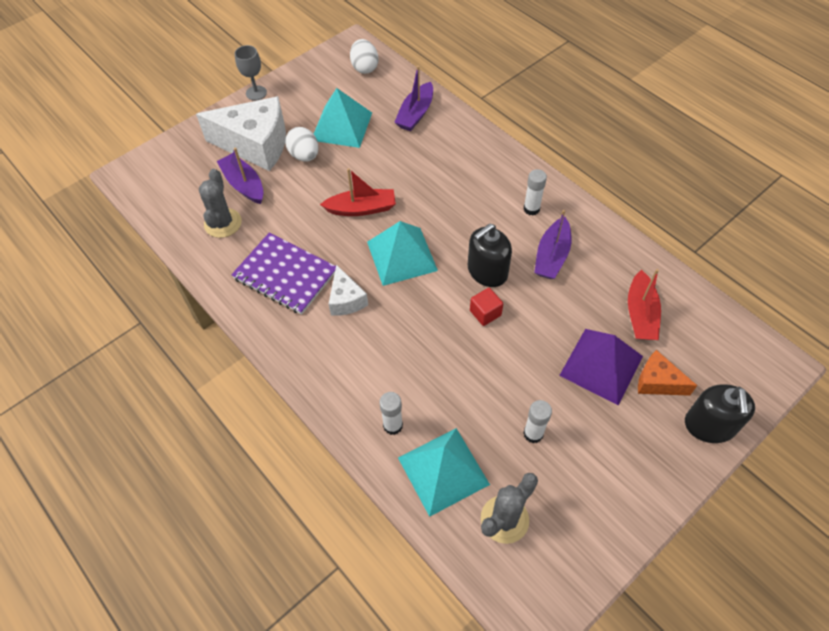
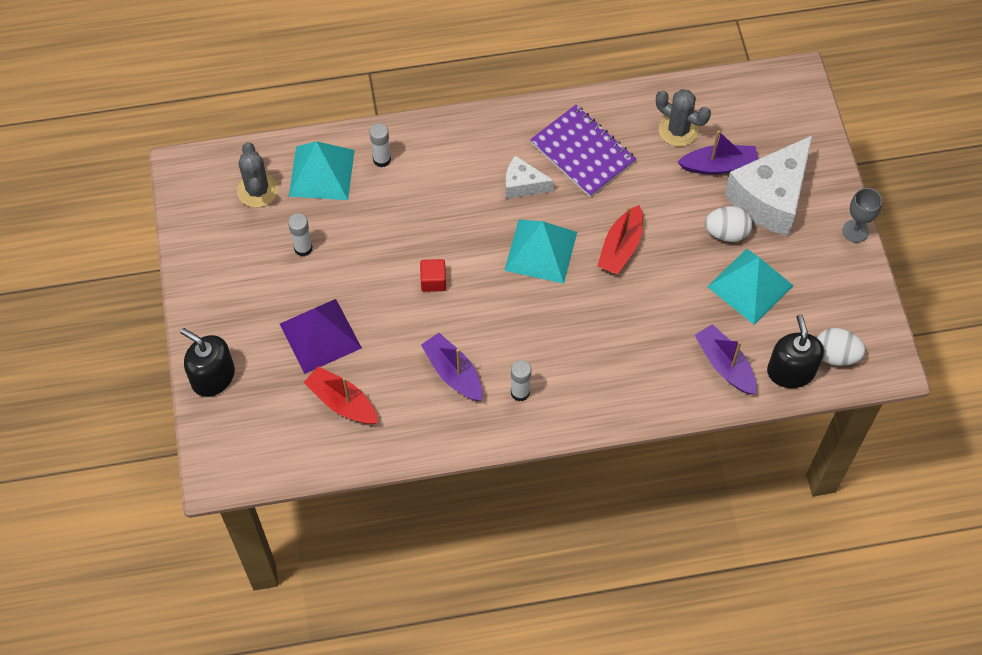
camera: 120 degrees right, 5 degrees up
(285, 275) = (582, 152): purple notebook -> purple notebook turned 75 degrees clockwise
(487, 271) = (475, 309): black soap dispenser -> black soap dispenser (791, 371)
(657, 382) = (274, 367): orange cheese -> none

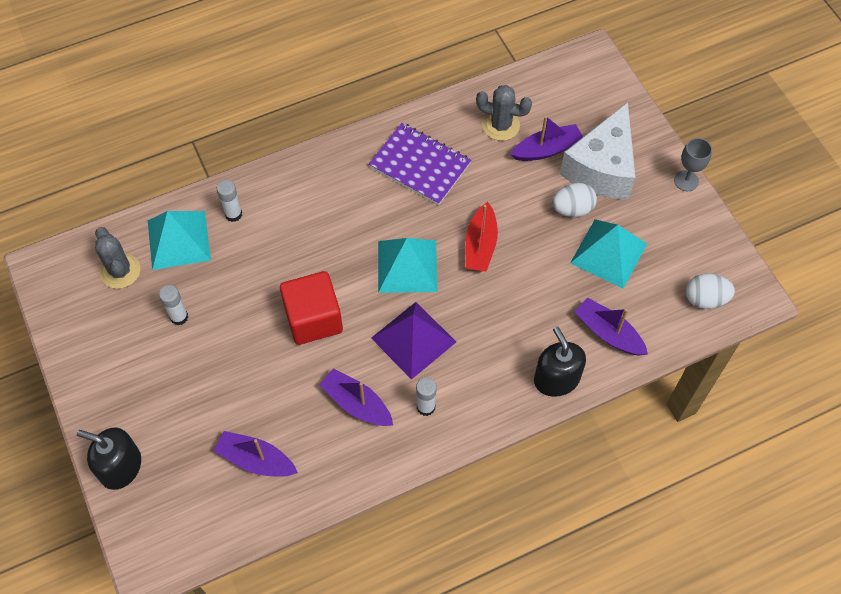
camera: 15 degrees left, 0 degrees up
(320, 335) = (217, 399): purple pyramid -> purple pyramid (413, 339)
(342, 402) = (256, 460): red boat -> purple boat
(433, 281) = (313, 319): red cube -> red cube, size x2.06
(523, 185) = (373, 208): white cheese -> none
(791, 371) = (670, 324): black soap dispenser -> black soap dispenser (556, 379)

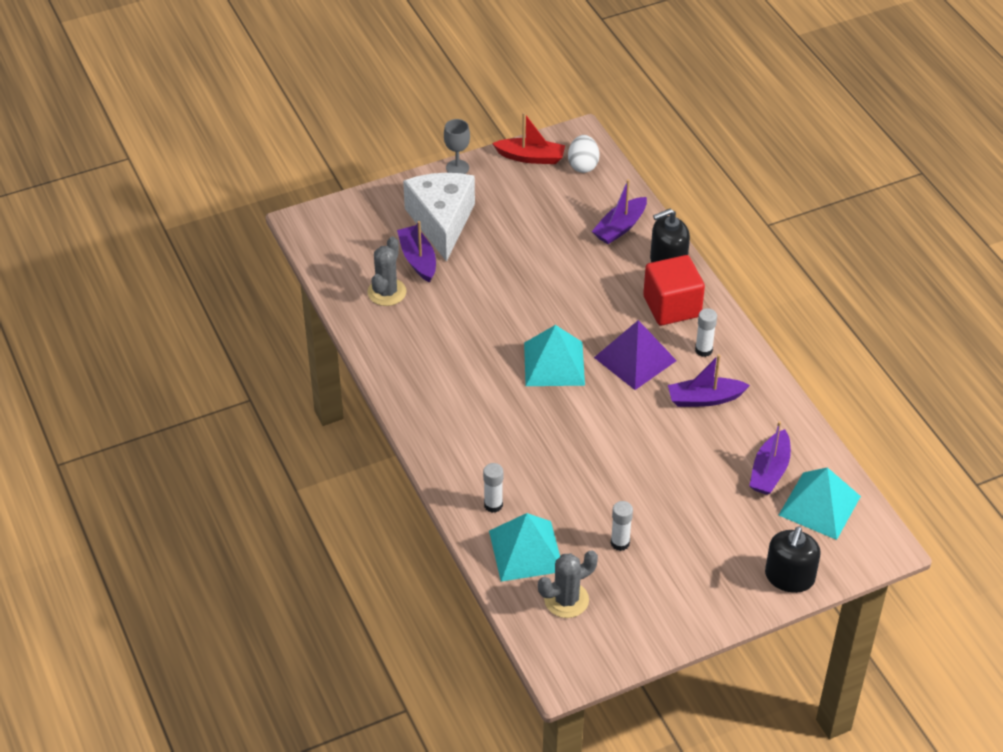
camera: 90 degrees left, 15 degrees down
(313, 319) = (616, 433): red cube -> red cube (672, 306)
(357, 404) = (705, 399): purple boat -> purple boat turned 45 degrees clockwise
(420, 165) = (434, 354): purple notebook -> none
(480, 245) = (529, 310): red boat -> red boat (531, 157)
(572, 209) = (488, 244): white egg -> none
(602, 168) = (441, 222): white cheese -> white cheese turned 120 degrees counterclockwise
(608, 253) = (537, 223): turquoise pyramid -> turquoise pyramid (819, 505)

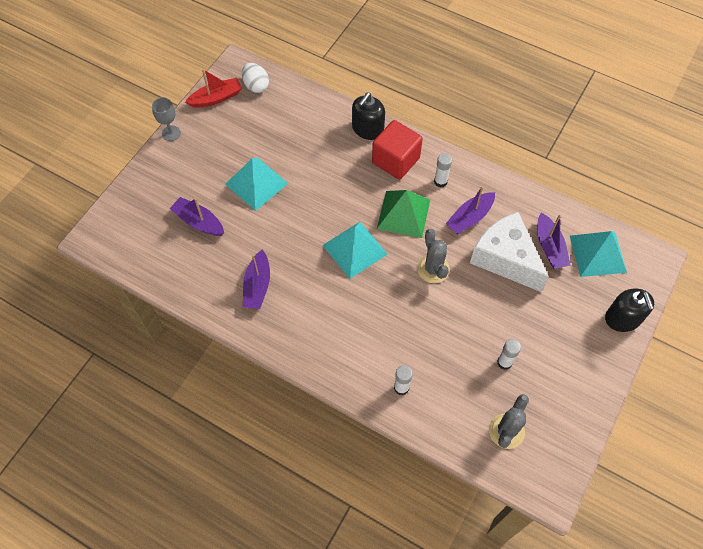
camera: 35 degrees left, 15 degrees up
(387, 292) = (196, 261): grey cactus -> grey cactus (433, 269)
(441, 222) = (192, 182): white cheese -> white cheese (505, 259)
(526, 551) = (451, 410): turquoise pyramid -> turquoise pyramid (256, 183)
(620, 227) = (317, 120): purple boat -> purple boat (257, 286)
(635, 359) = (403, 214): purple pyramid -> green pyramid

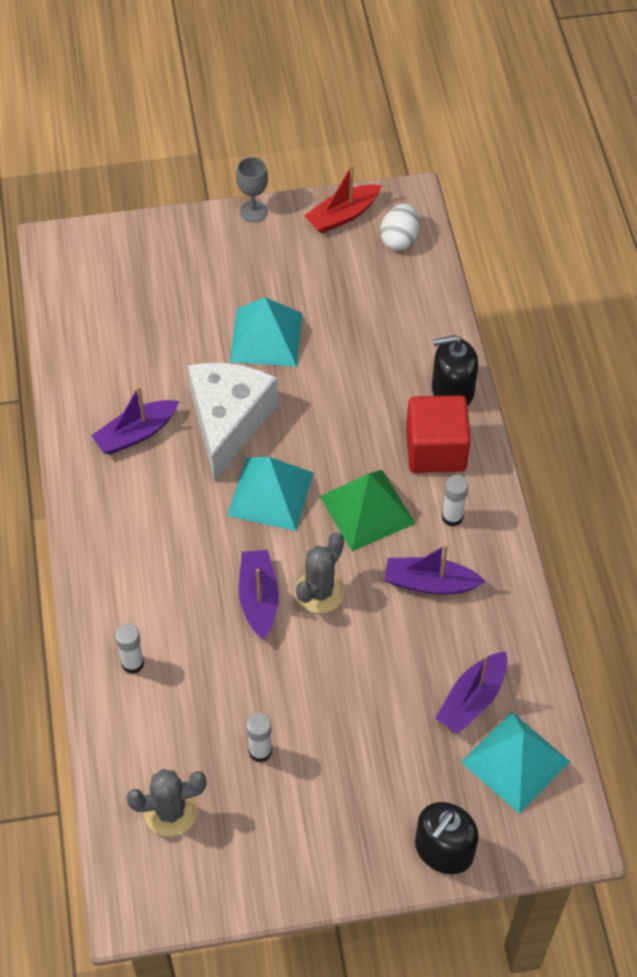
camera: 50 degrees right, 5 degrees down
(198, 222) = (165, 321): purple boat -> purple boat (258, 598)
(216, 98) = (342, 216): red boat -> red boat turned 120 degrees clockwise
(505, 259) = (407, 660): white cheese -> white cheese (228, 423)

